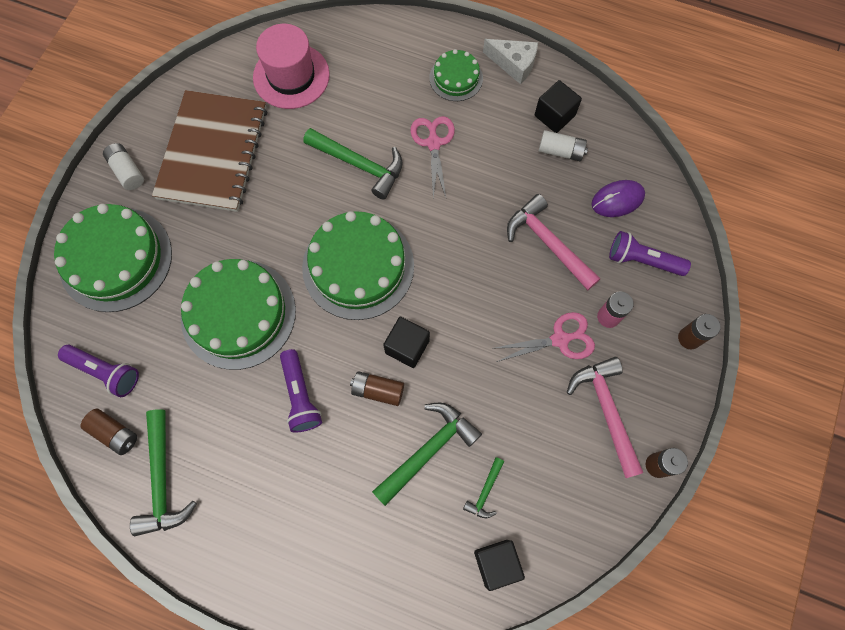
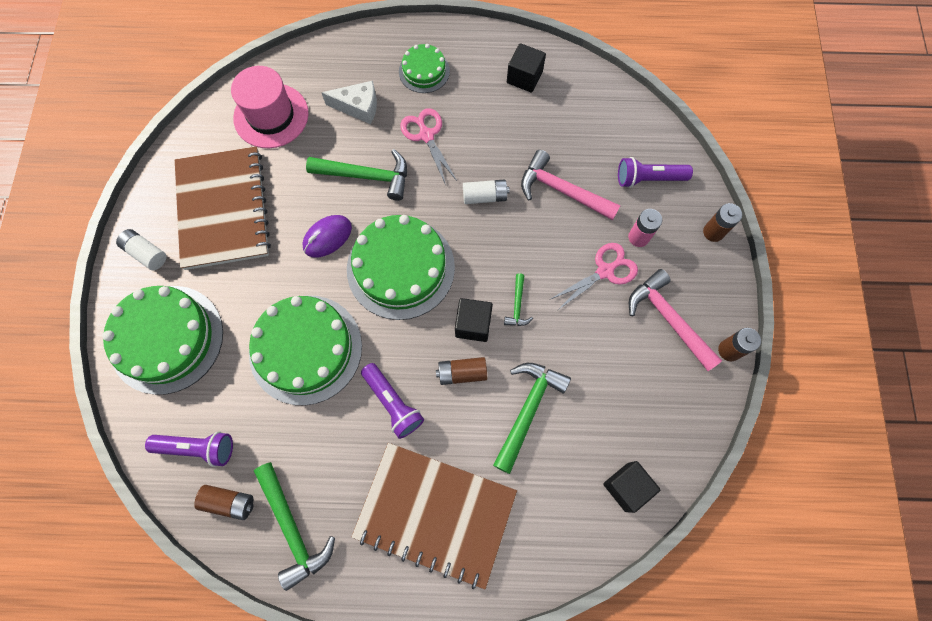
camera: 20 degrees left, 0 degrees up
(300, 517) = (435, 513): none -> brown notebook
(485, 492) = (592, 428): green hammer -> green hammer (517, 305)
(514, 64) = (471, 43): white cheese -> white cheese (358, 107)
(560, 151) = (542, 107): white battery -> white battery (485, 196)
(617, 200) = (607, 133): purple mouse -> purple mouse (327, 237)

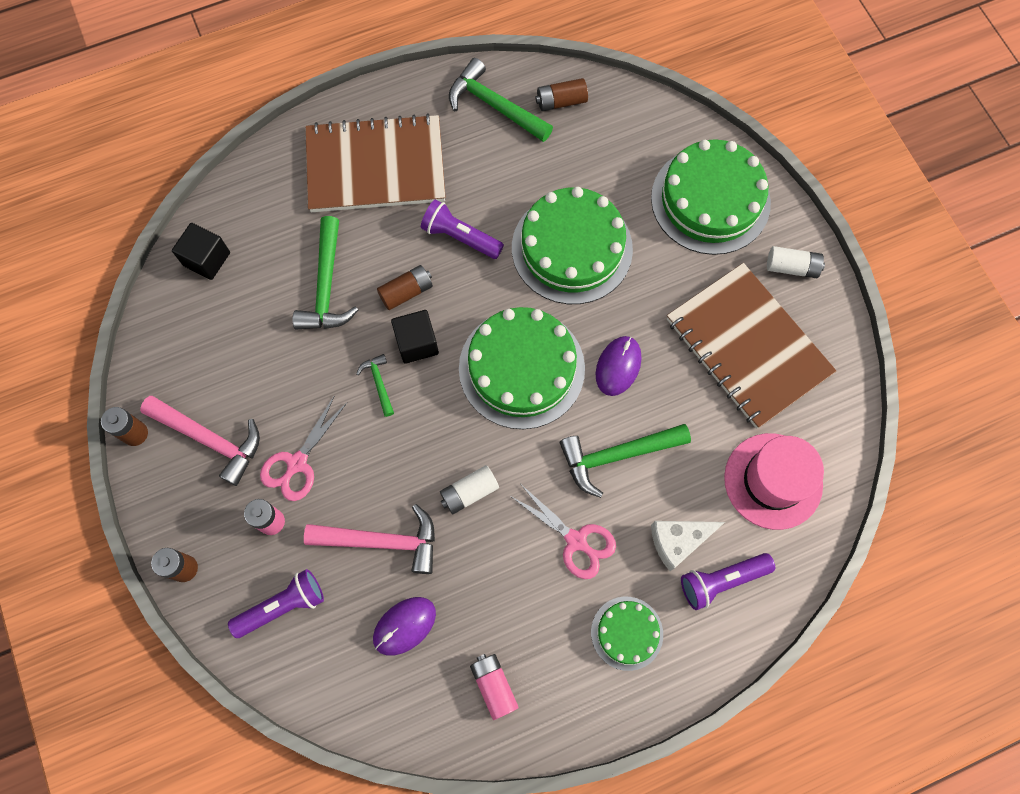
camera: 155 degrees right, 0 degrees up
(198, 447) = (616, 128): purple flashlight -> purple flashlight (721, 581)
(524, 77) = (494, 686): black cube -> pink battery
(568, 133) = (404, 626): none -> purple mouse

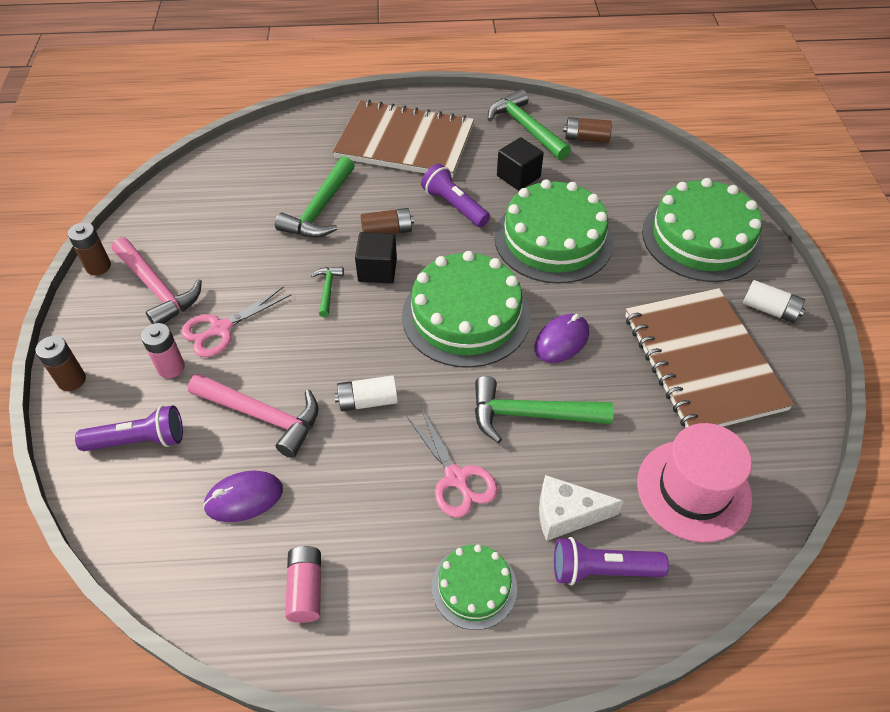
camera: 20 degrees right, 20 degrees down
(207, 259) = (232, 166): black cube -> black cube (518, 176)

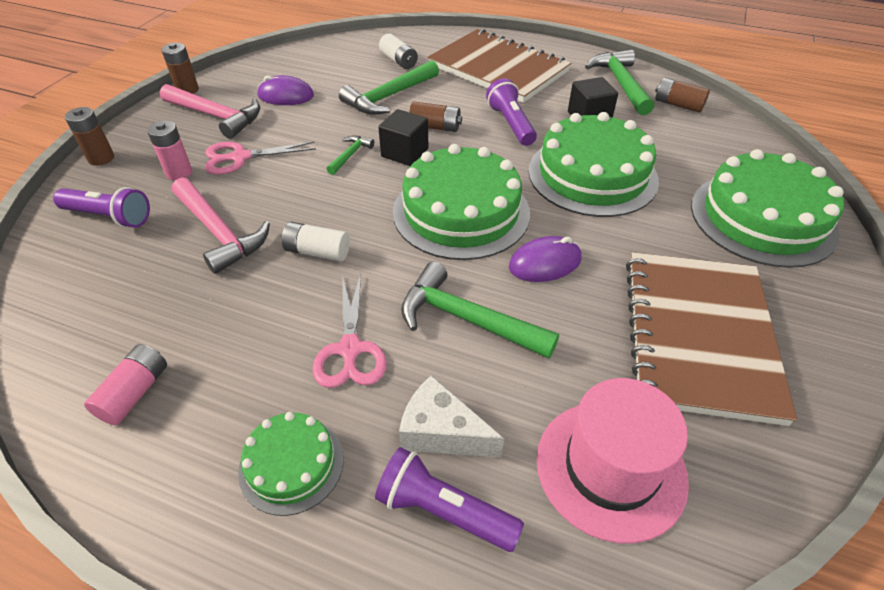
camera: 25 degrees right, 5 degrees down
(157, 289) = (216, 116): pink hammer -> pink hammer turned 45 degrees counterclockwise
(244, 498) = (149, 292): purple mouse -> purple mouse (286, 96)
(770, 309) = (815, 311): white battery -> white battery (398, 61)

